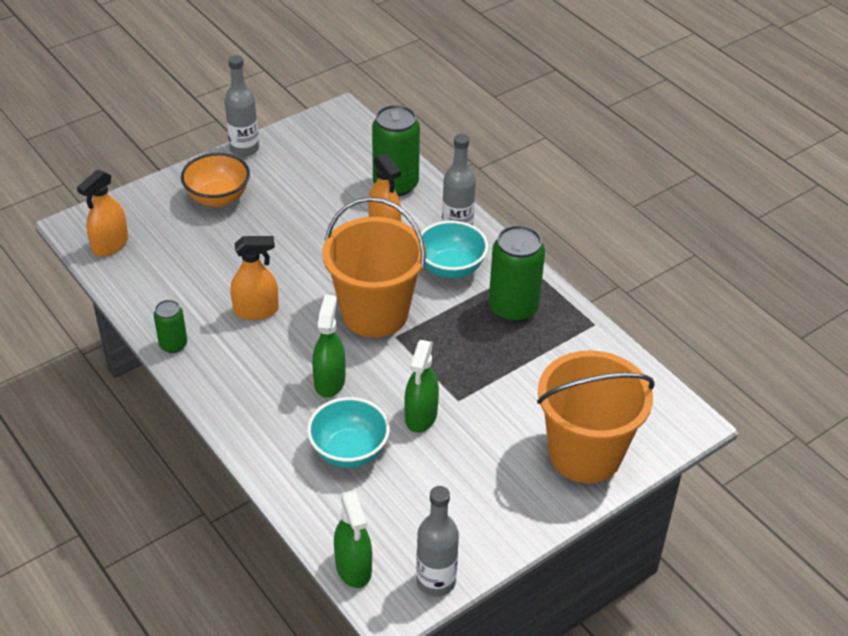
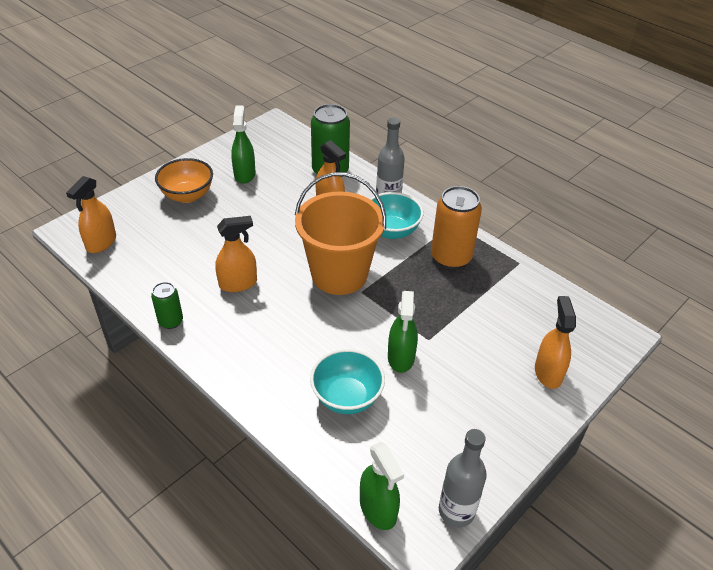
camera: 10 degrees left, 0 degrees up
(244, 149) = (202, 156): grey bottle -> none
(329, 381) = (315, 337): green spray bottle -> green spray bottle (244, 174)
(513, 308) = (451, 257): green can -> orange can
(585, 454) = (548, 372): orange bucket -> orange spray bottle

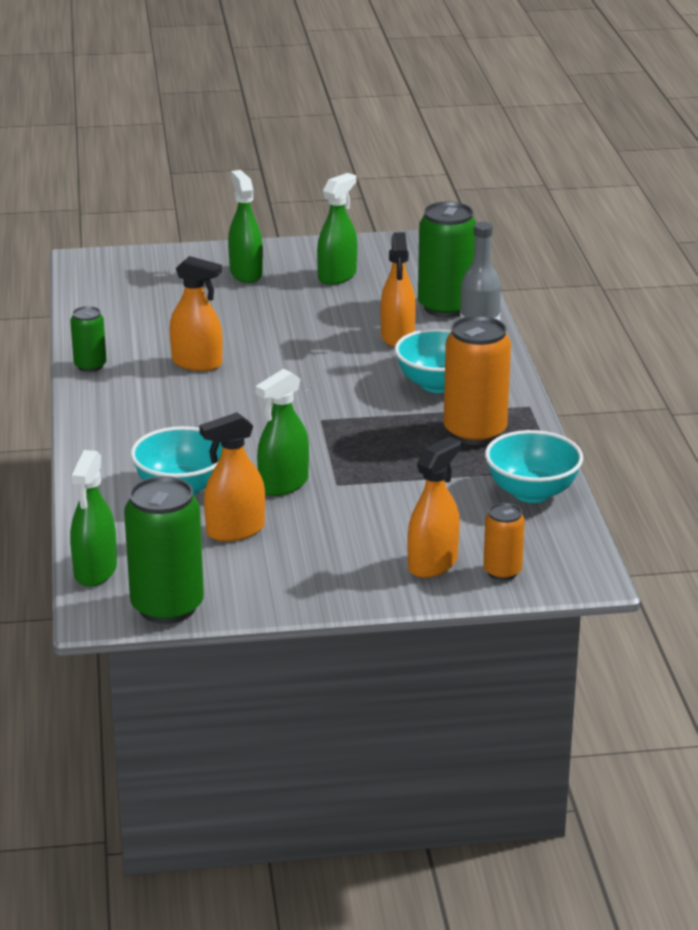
camera: 40 degrees right, 15 degrees down
(101, 242) = (104, 282): orange spray bottle -> orange spray bottle (235, 531)
(187, 195) = (246, 273): orange bowl -> green spray bottle
(339, 274) = (317, 397): orange bucket -> none
(456, 511) = (167, 607): grey bottle -> green can
(528, 287) = (532, 492): none -> turquoise bowl
(585, 356) = (502, 571): none -> orange can

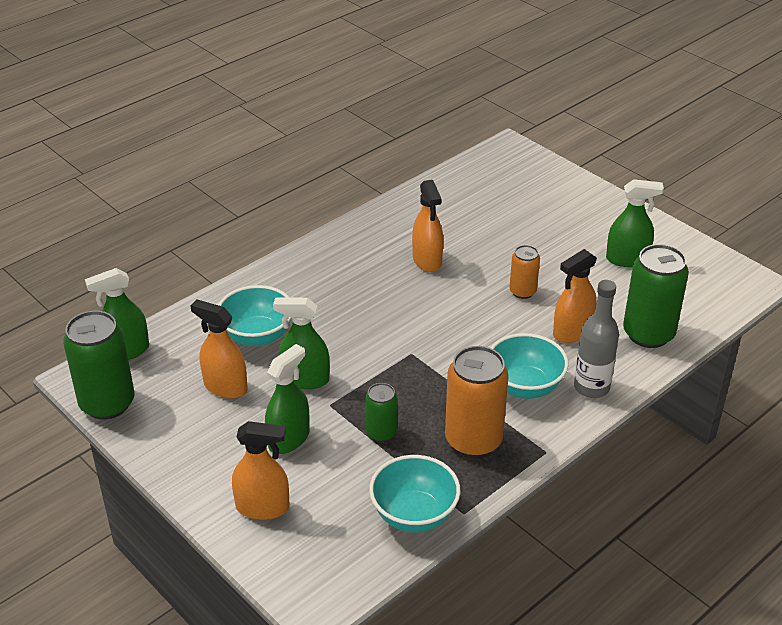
camera: 55 degrees right, 10 degrees up
(90, 366) = (374, 219): green can -> green can (381, 433)
(246, 273) = (577, 218): green spray bottle -> green spray bottle (289, 439)
(502, 571) = (283, 552): orange can -> orange can (522, 292)

